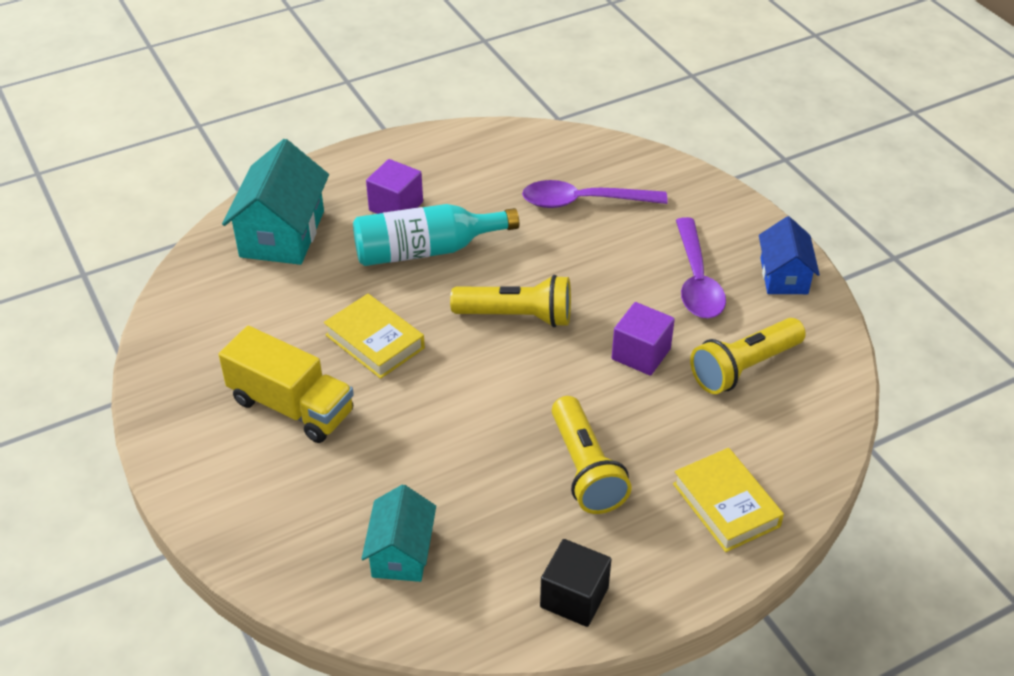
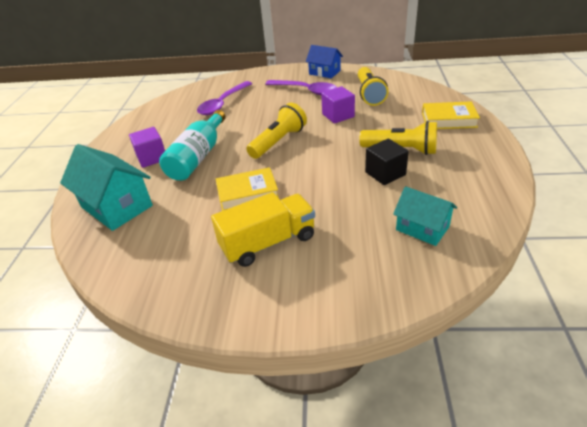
camera: 55 degrees left, 5 degrees down
(574, 597) = (486, 176): black cube -> black cube (385, 173)

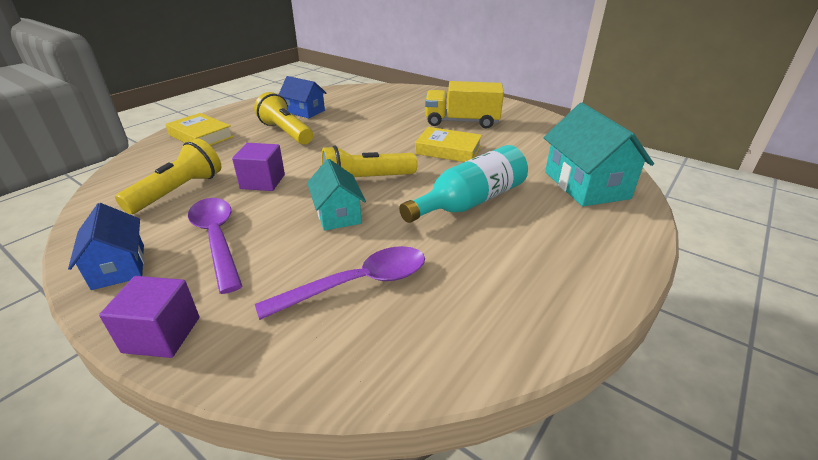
camera: 150 degrees left, 5 degrees down
(152, 158) = (532, 226): purple cube -> purple cube (162, 334)
(385, 173) = (329, 125): black cube -> none
(422, 228) = (363, 100): turquoise house -> turquoise house (338, 214)
(439, 179) = (304, 111): none -> blue house

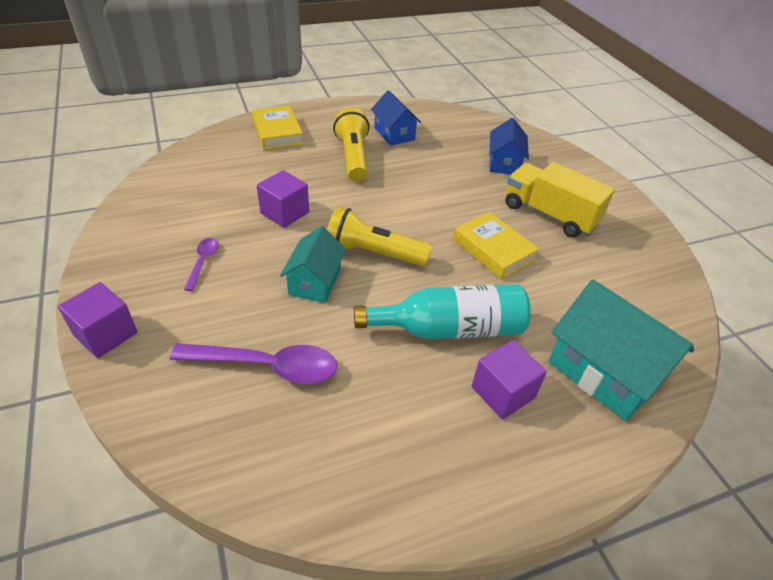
camera: 30 degrees right, 10 degrees up
(119, 266) = (122, 255): blue house -> blue house (504, 163)
(178, 191) = (214, 194): yellow flashlight -> none
(217, 239) = (203, 262): purple spoon -> purple spoon, size x0.51
(544, 221) = (503, 392): none -> purple cube
(586, 185) = (604, 372): turquoise house -> turquoise house turned 60 degrees counterclockwise

